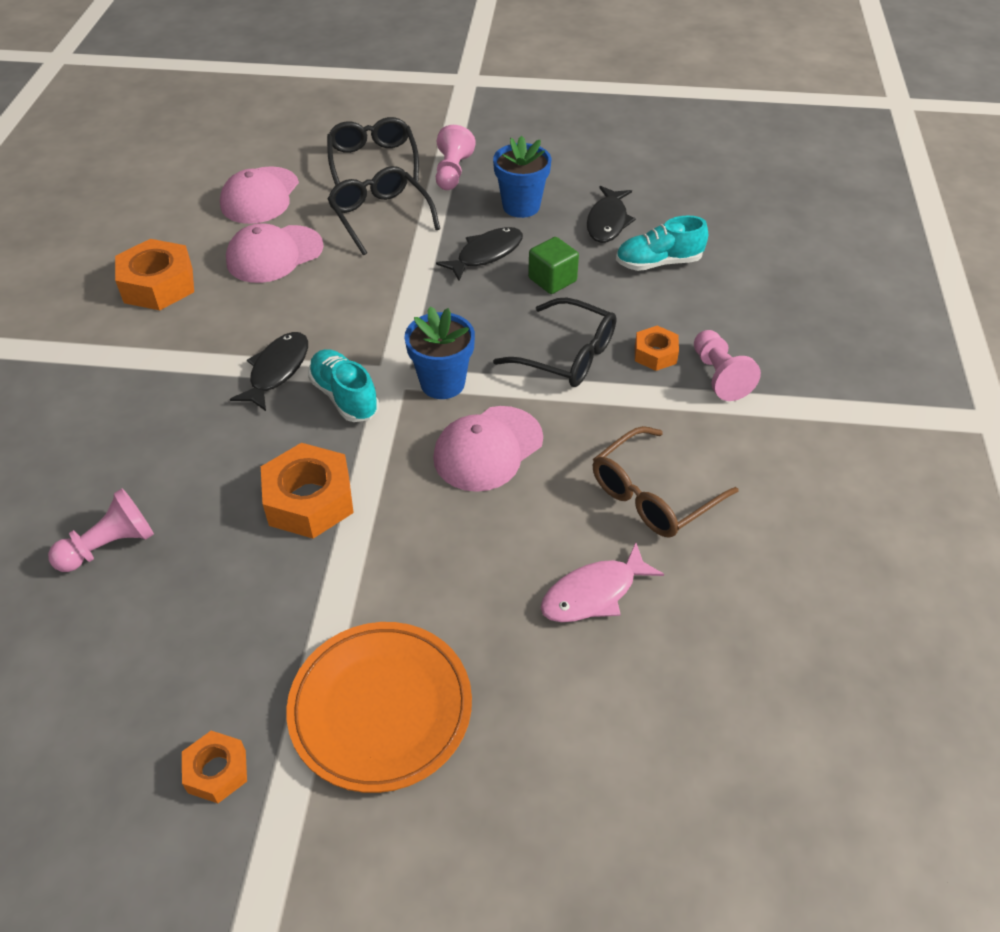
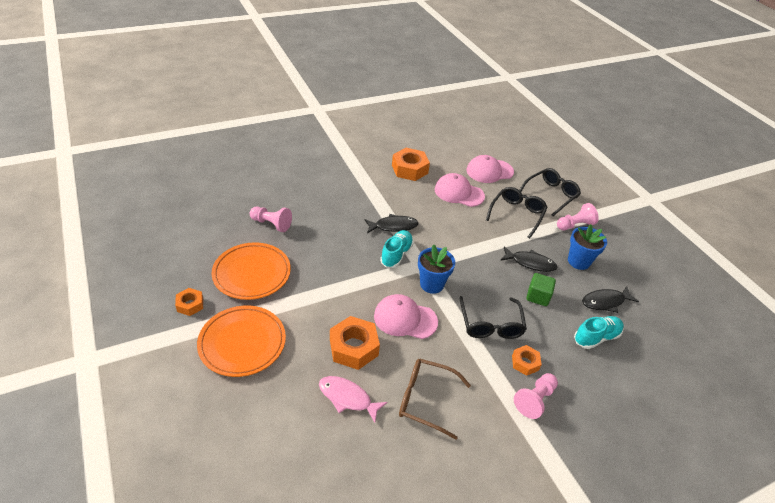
camera: 55 degrees right, 5 degrees down
(218, 629) = (252, 273): none -> orange plate
(309, 500) = (332, 270): orange nut -> orange nut (354, 347)
(658, 263) = (596, 337): turquoise shoe -> turquoise shoe turned 105 degrees clockwise

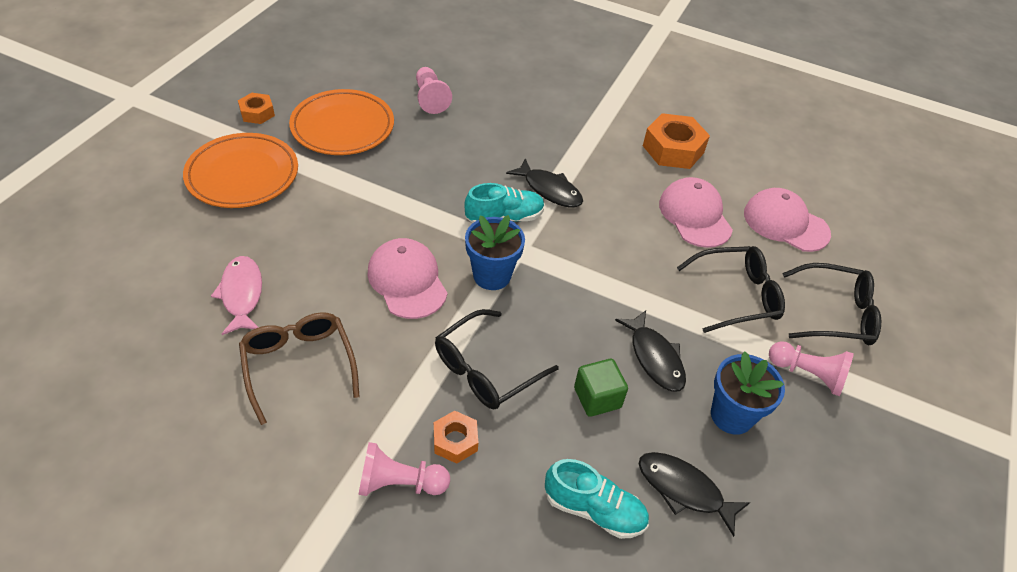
camera: 50 degrees right, 5 degrees up
(354, 347) = (318, 260): orange nut -> none

